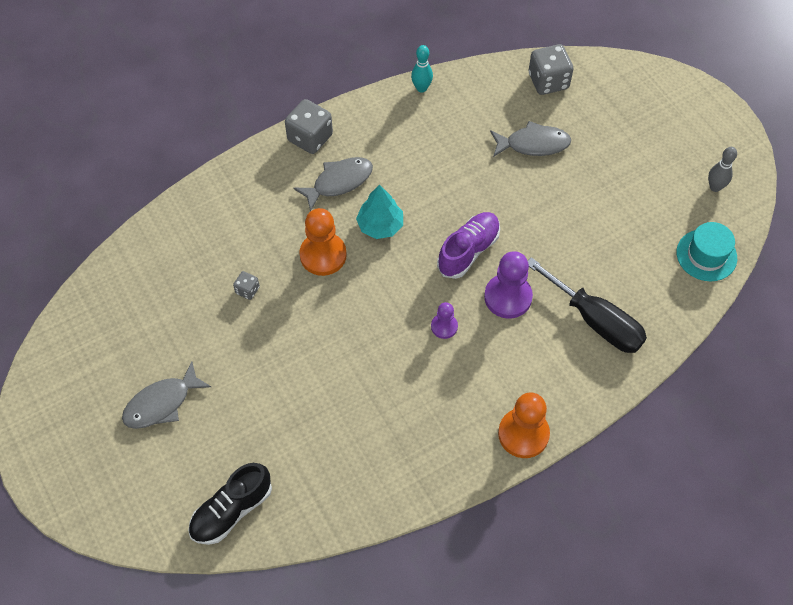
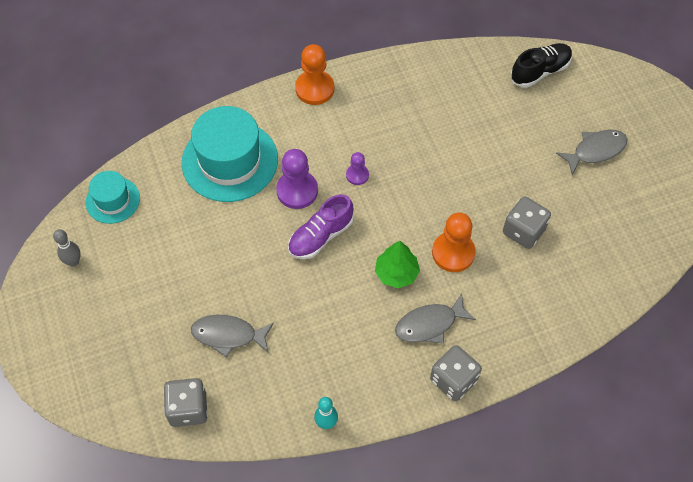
camera: 170 degrees left, 0 degrees up
(247, 290) = (523, 231): grey dice -> grey dice, size x1.98
(380, 225) = (396, 273): turquoise tree -> green tree
(595, 321) = (230, 161): black screwdriver -> turquoise hat

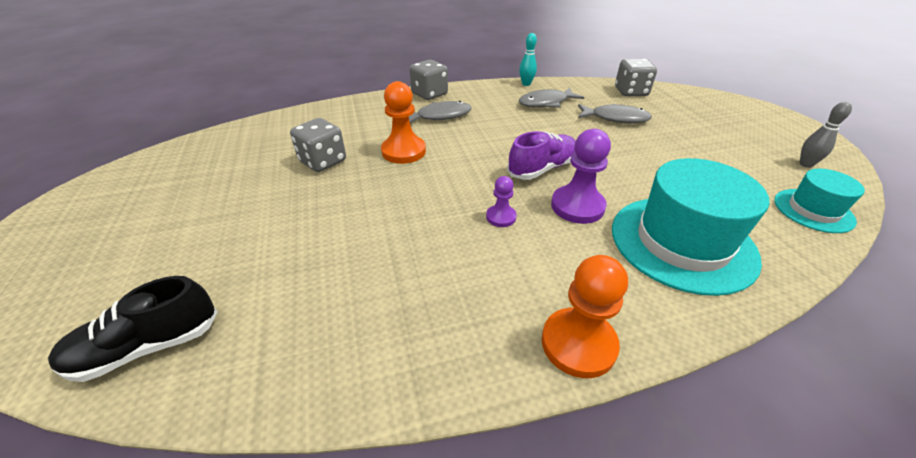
camera: 175 degrees left, 20 degrees down
(396, 273) = (464, 142): green tree -> none
(595, 150) = (175, 224): grey fish -> grey fish (546, 103)

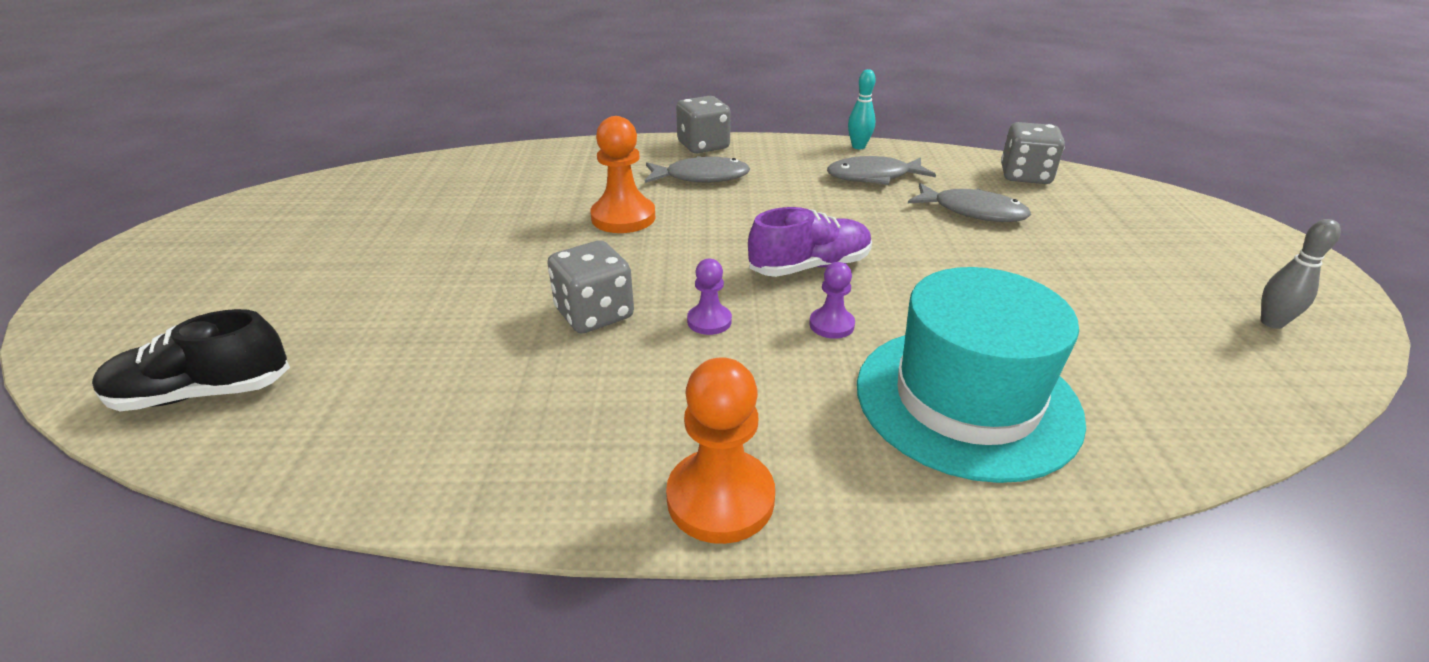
camera: 15 degrees right, 5 degrees down
(323, 161) = (510, 216): grey dice -> grey dice (594, 314)
(577, 206) = (831, 325): purple pawn -> purple pawn, size x0.55
(813, 210) = (1234, 393): turquoise hat -> none

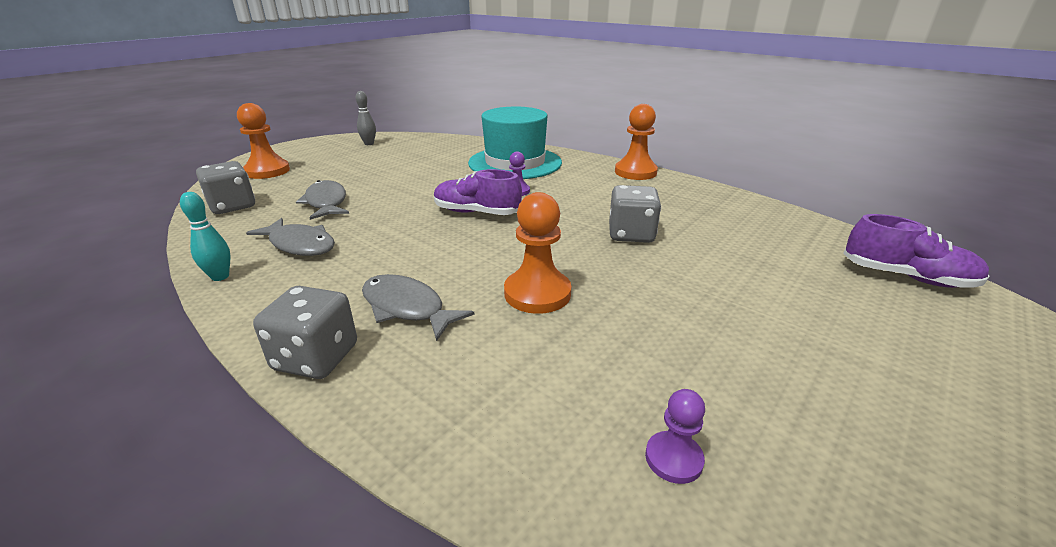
camera: 140 degrees left, 5 degrees down
(203, 393) = (906, 277): black shoe -> purple shoe
(709, 321) = (571, 210): purple pawn -> purple pawn (673, 458)
(1155, 215) = (267, 171): none -> orange pawn

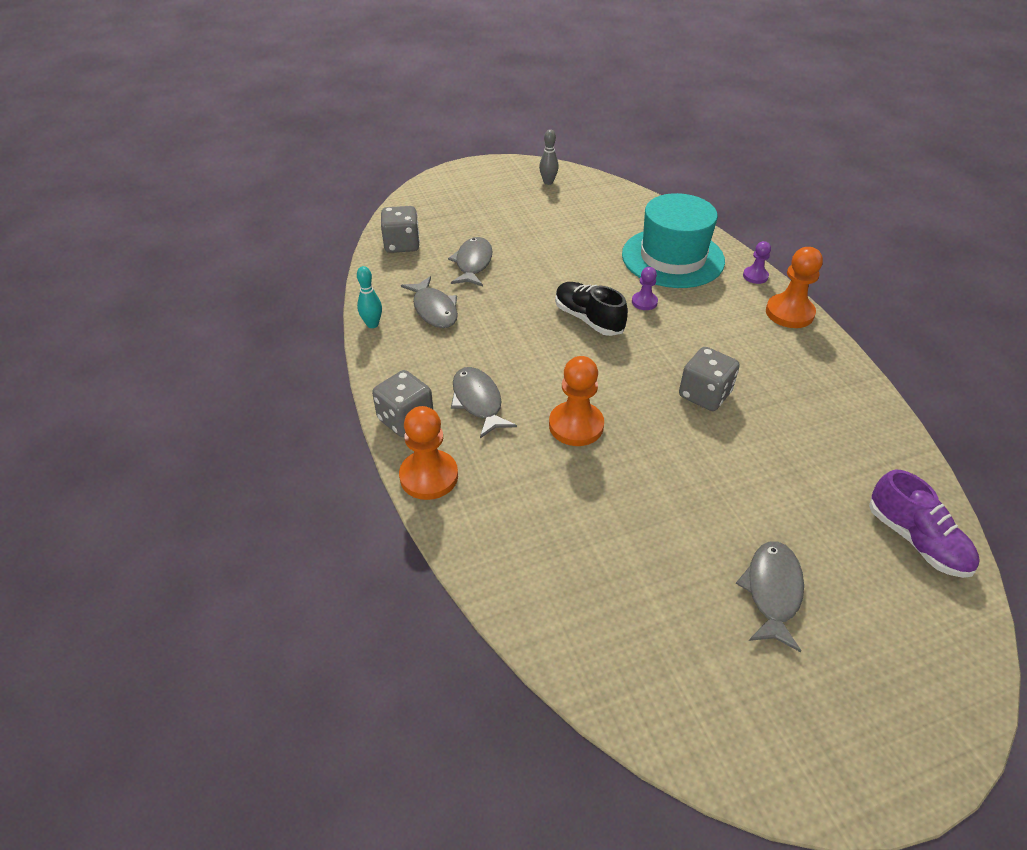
camera: 30 degrees right, 15 degrees up
(267, 171) = (443, 202): orange pawn -> orange pawn (429, 476)
(476, 212) = (588, 319): purple shoe -> black shoe
(673, 458) = (566, 576): purple pawn -> purple pawn (755, 276)
(877, 367) = (772, 591): none -> grey fish

